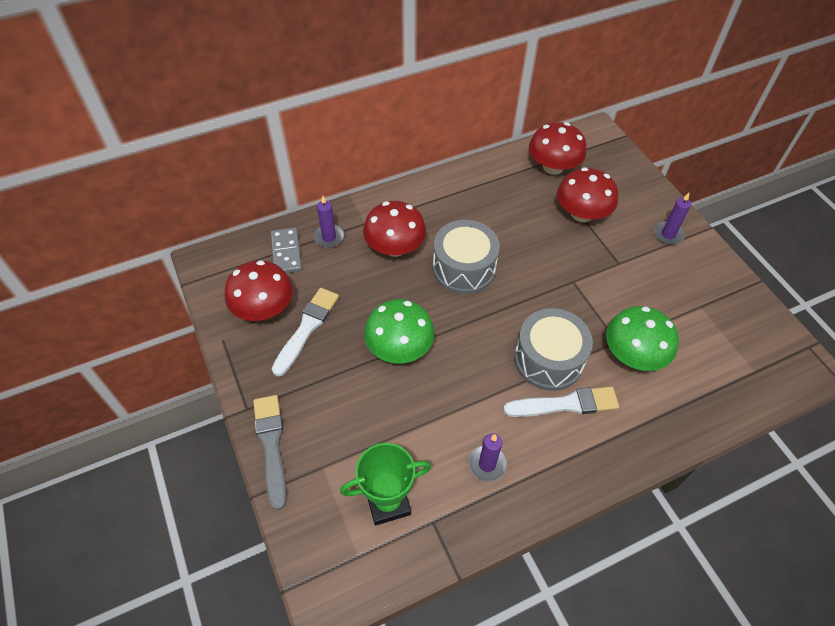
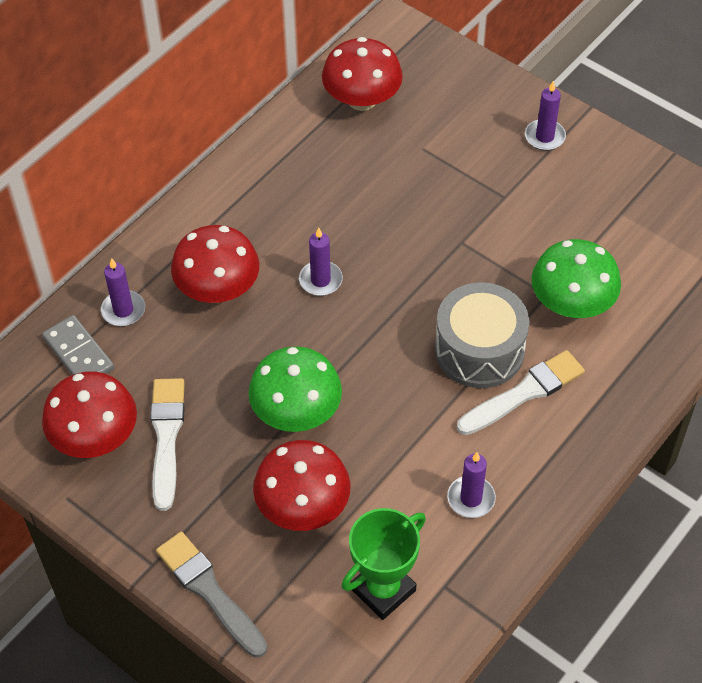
camera: 25 degrees left, 0 degrees up
(464, 268) = (320, 280): grey drum -> purple candle
(581, 214) = (429, 150): red mushroom -> red mushroom (303, 506)

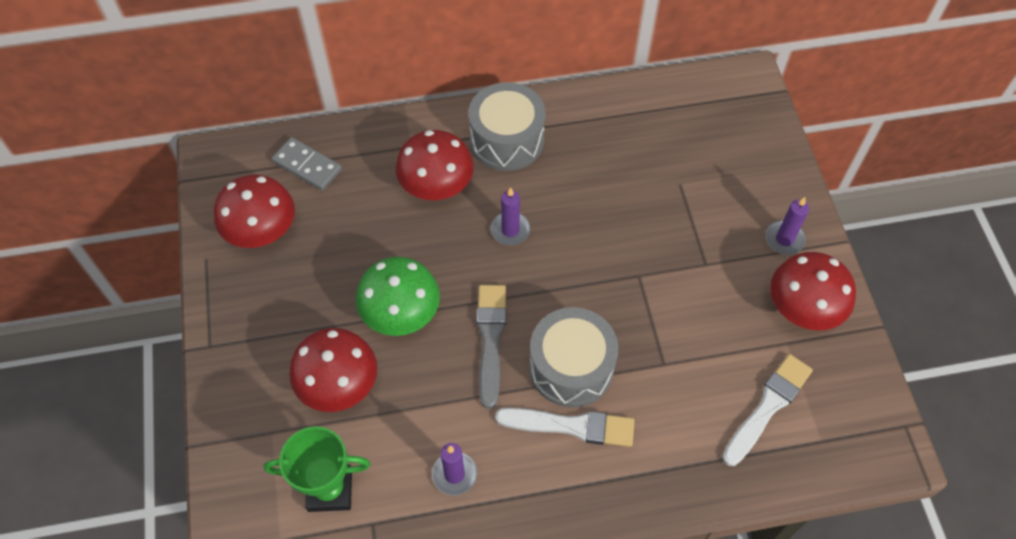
camera: 40 degrees right, 5 degrees up
(78, 353) = (307, 166): grey domino -> grey domino turned 60 degrees counterclockwise
(123, 310) = (362, 156): purple candle -> none
(166, 437) = (303, 265): white brush -> white brush (767, 407)
(209, 591) = (224, 395): grey brush -> grey brush (490, 339)
(241, 209) = (506, 140): none -> grey drum
(362, 99) = (671, 116): red mushroom -> red mushroom (803, 308)
(572, 303) = (676, 385): green mushroom -> none

